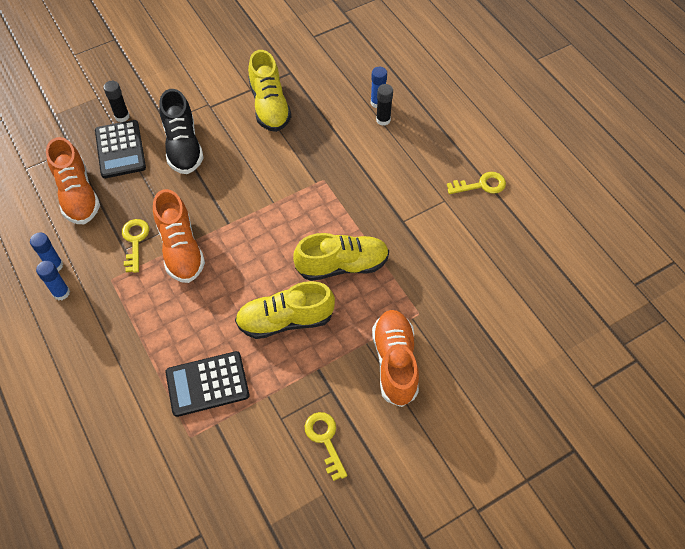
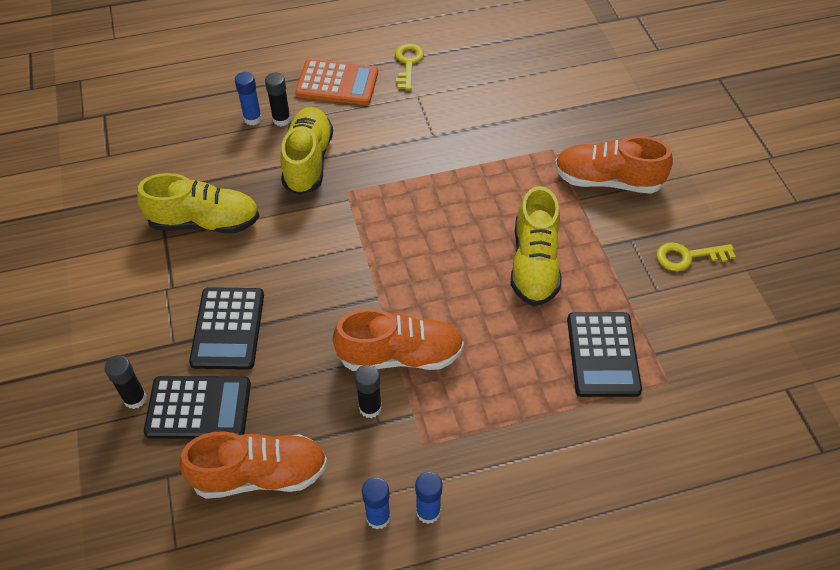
camera: 75 degrees left, 5 degrees down
(135, 241) = (370, 408): yellow key -> black glue stick
(183, 146) = (228, 328): black shoe -> black calculator
(342, 265) = (474, 199): yellow shoe -> yellow shoe (308, 161)
(437, 143) = (337, 83): none -> orange calculator

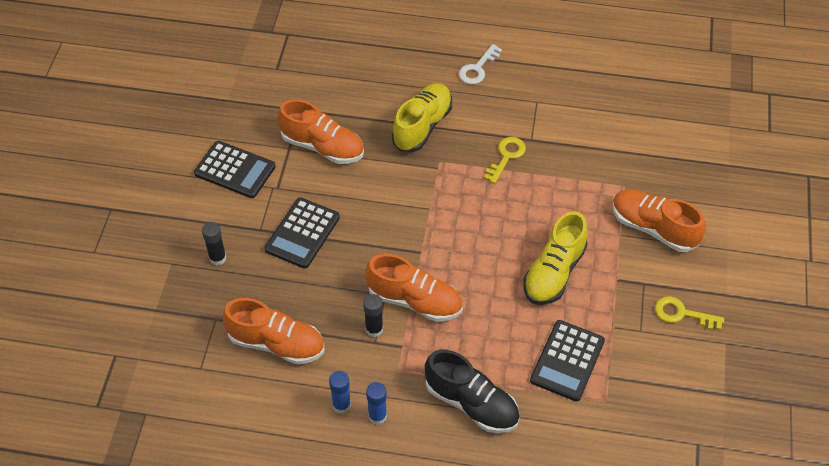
camera: 25 degrees right, 0 degrees up
(198, 408) = (257, 281): black calculator -> black calculator (235, 170)
(204, 222) = (323, 147): yellow shoe -> orange shoe
(252, 119) = (397, 76): blue glue stick -> none
(281, 119) = (418, 84): black glue stick -> none
(337, 83) = (478, 68): orange calculator -> white key
(408, 63) = (544, 70): yellow key -> yellow key (506, 156)
(527, 448) = (471, 403): none -> black shoe

